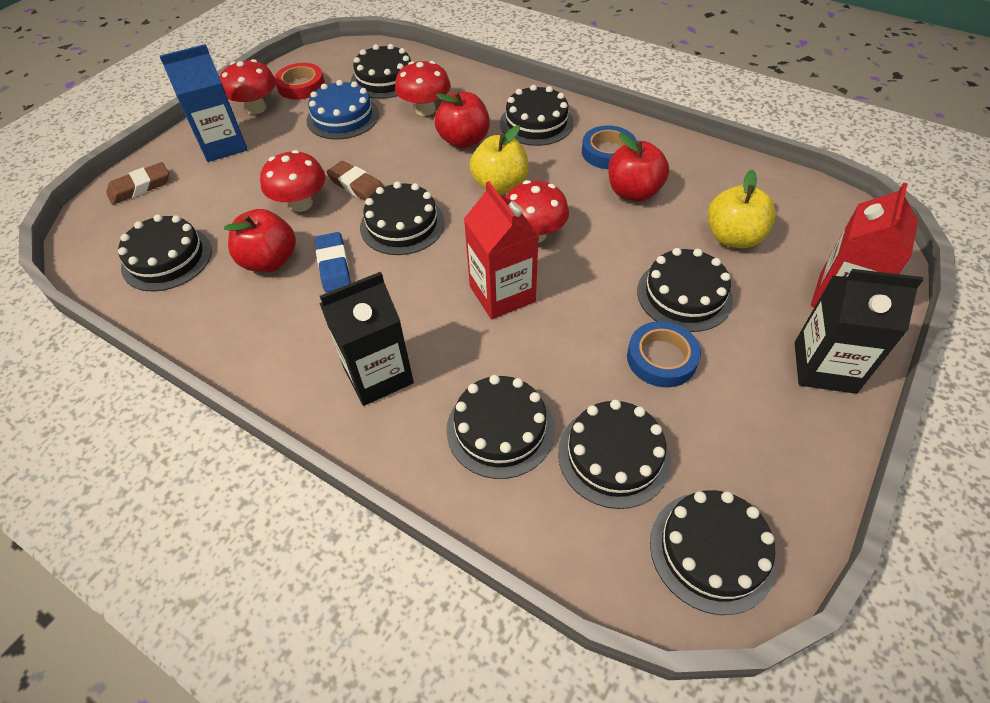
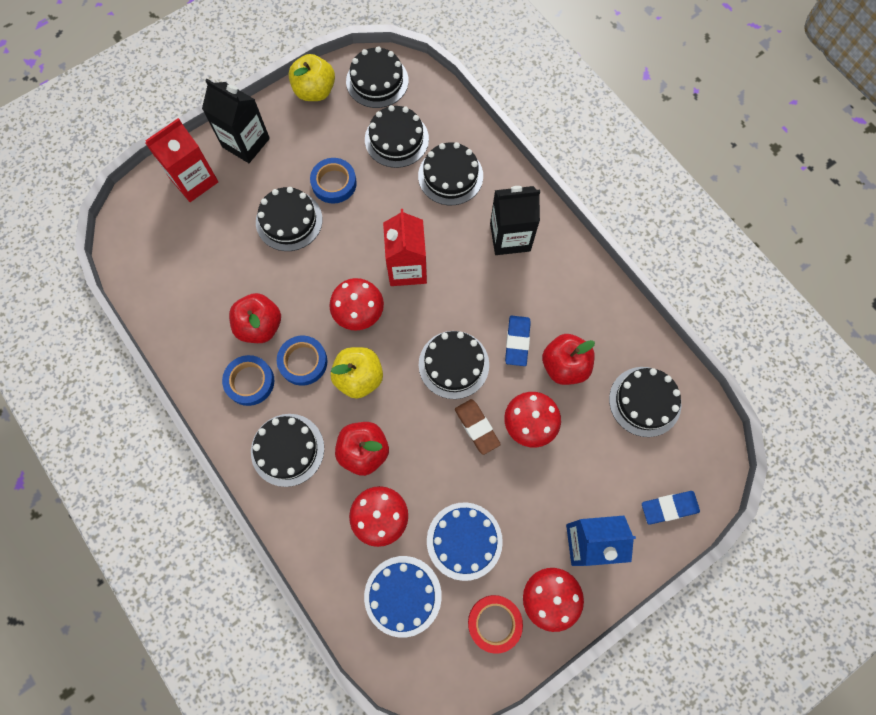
camera: 160 degrees left, 20 degrees up
(140, 187) = (669, 507): brown eraser -> blue eraser
(384, 79) = (403, 596): black cake -> blue cake
(566, 180) = (303, 362): none -> blue tape
(733, 237) = (221, 253): yellow apple -> yellow apple (315, 91)

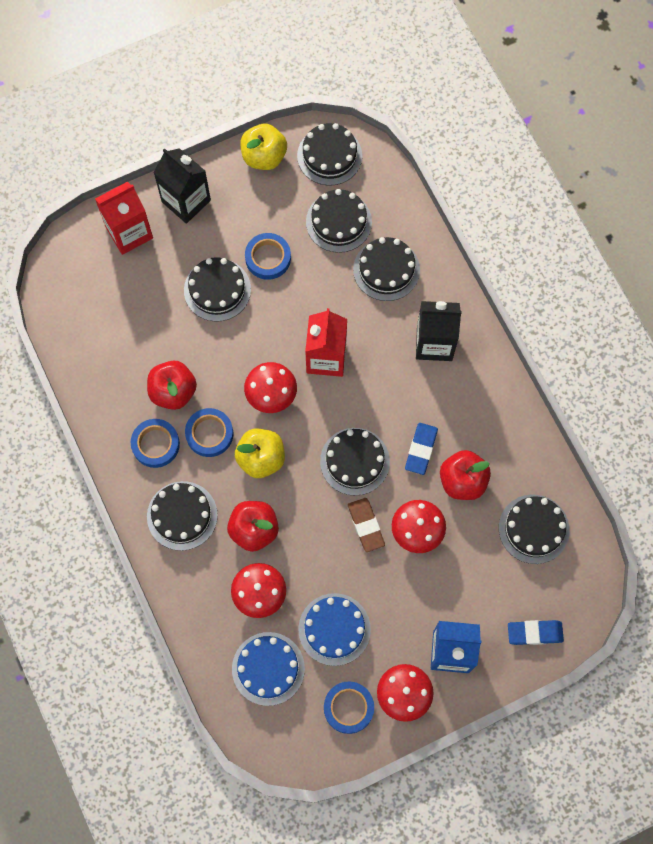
camera: 10 degrees right, 0 degrees up
(494, 623) = (348, 708): red tape -> blue tape

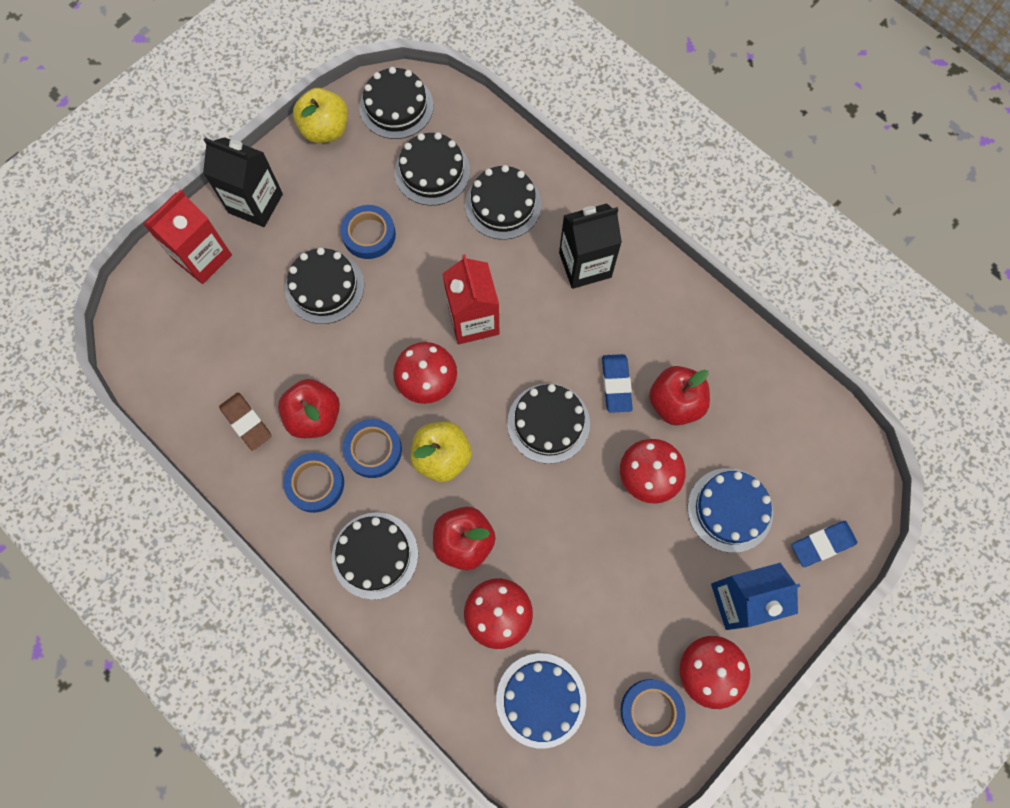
camera: 20 degrees left, 0 degrees up
(334, 629) = (599, 624): blue cake -> blue cake (730, 510)
(366, 525) = (588, 491): brown eraser -> brown eraser (246, 422)
(533, 529) = (773, 428): black cake -> none

